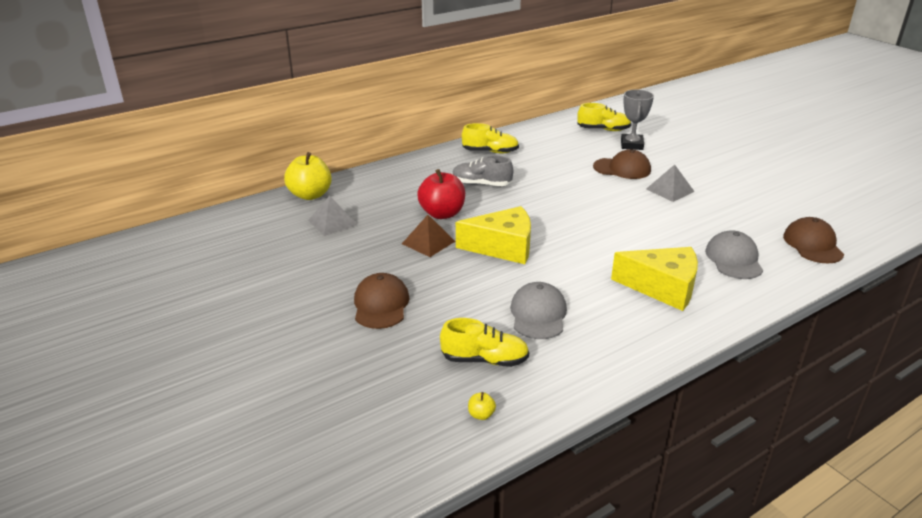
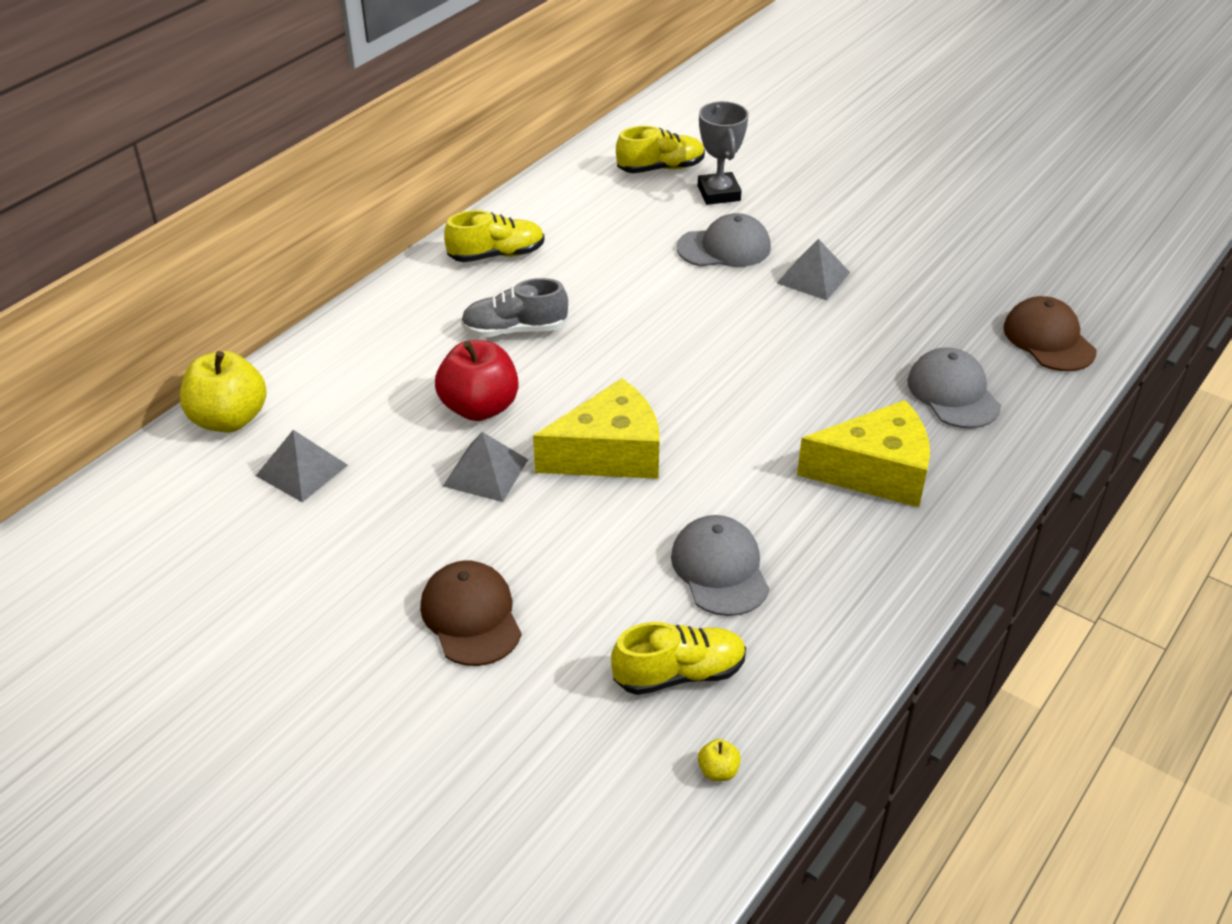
camera: 20 degrees left, 10 degrees up
(428, 242) = (486, 472): brown pyramid -> grey pyramid
(622, 168) = (724, 248): brown cap -> grey cap

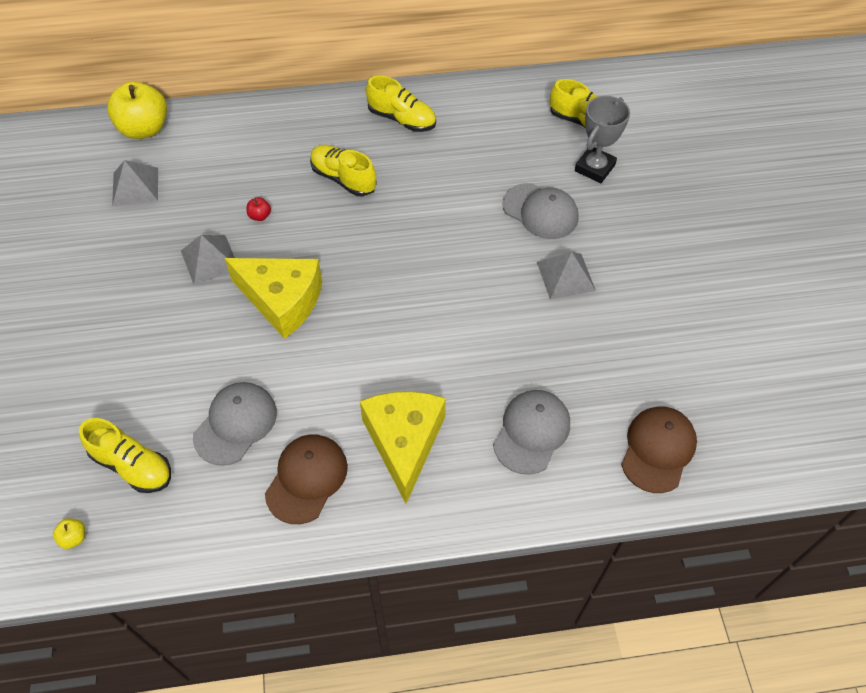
camera: 45 degrees right, 15 degrees up
(471, 616) = (93, 340): brown cap -> brown cap (307, 479)
(479, 408) = (260, 216): red apple -> red apple, size x0.40
(515, 330) = (343, 179): grey shoe -> yellow shoe
(875, 472) = (404, 442): yellow cheese -> yellow cheese turned 135 degrees counterclockwise

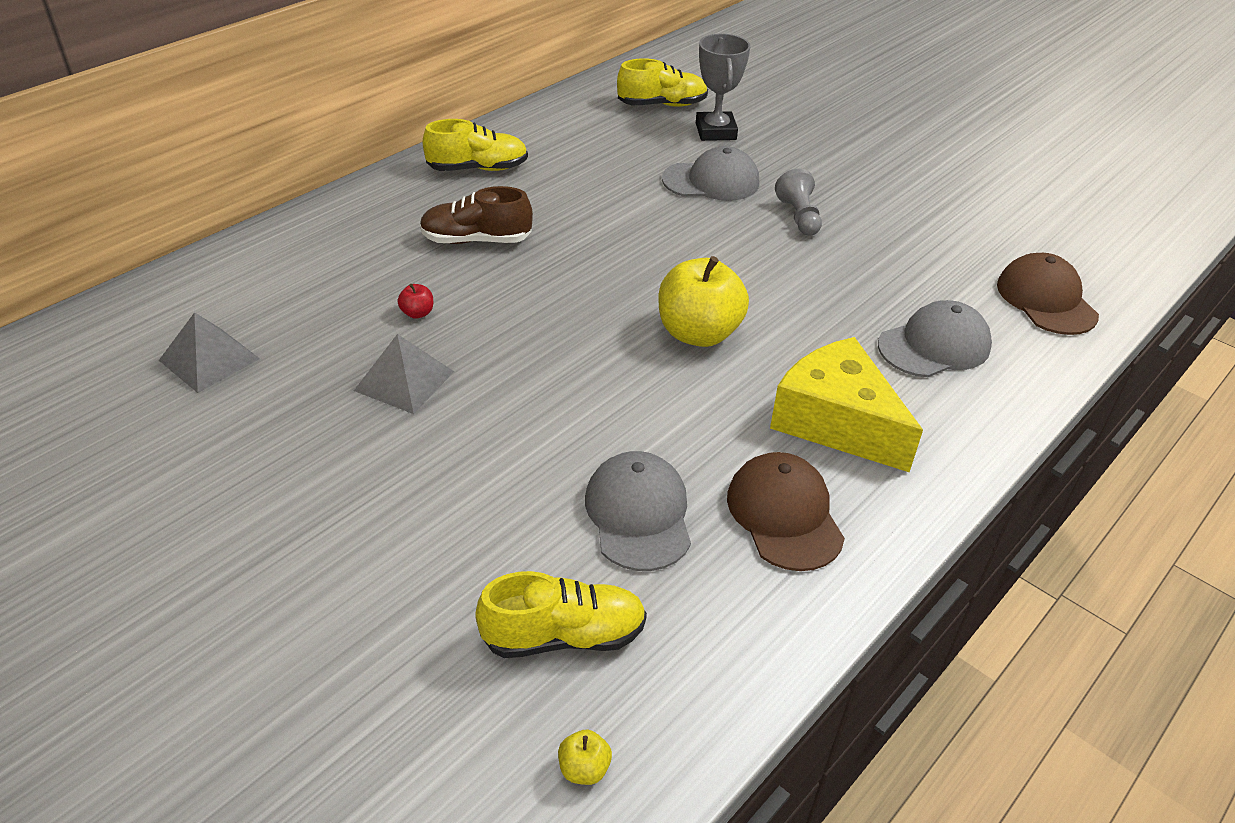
camera: 40 degrees left, 15 degrees down
(144, 129) = (153, 301): yellow apple -> yellow apple (698, 333)
(282, 300) = (543, 373): yellow cheese -> none
(343, 179) = (476, 240): yellow shoe -> brown shoe
(531, 432) = (934, 346): grey cap -> grey cap turned 75 degrees clockwise
(566, 276) = (799, 217): grey pyramid -> grey pawn

